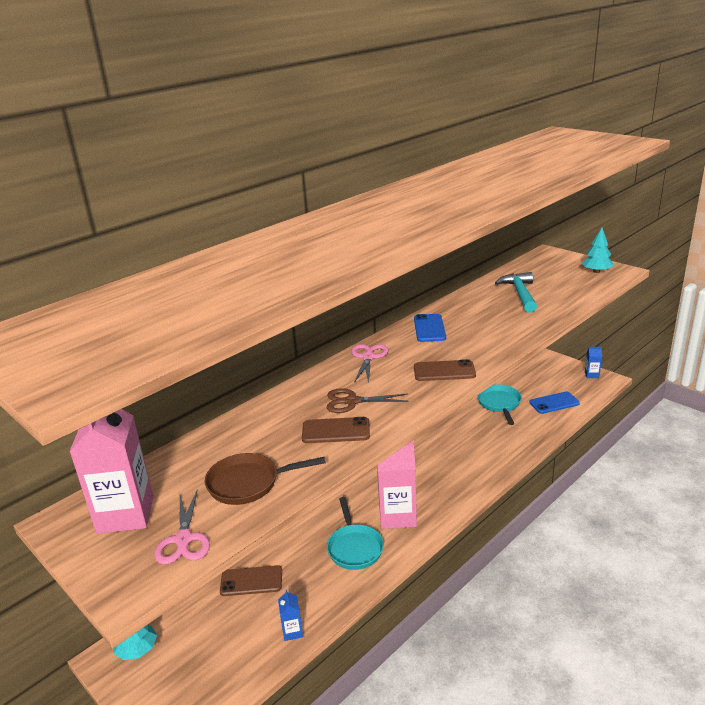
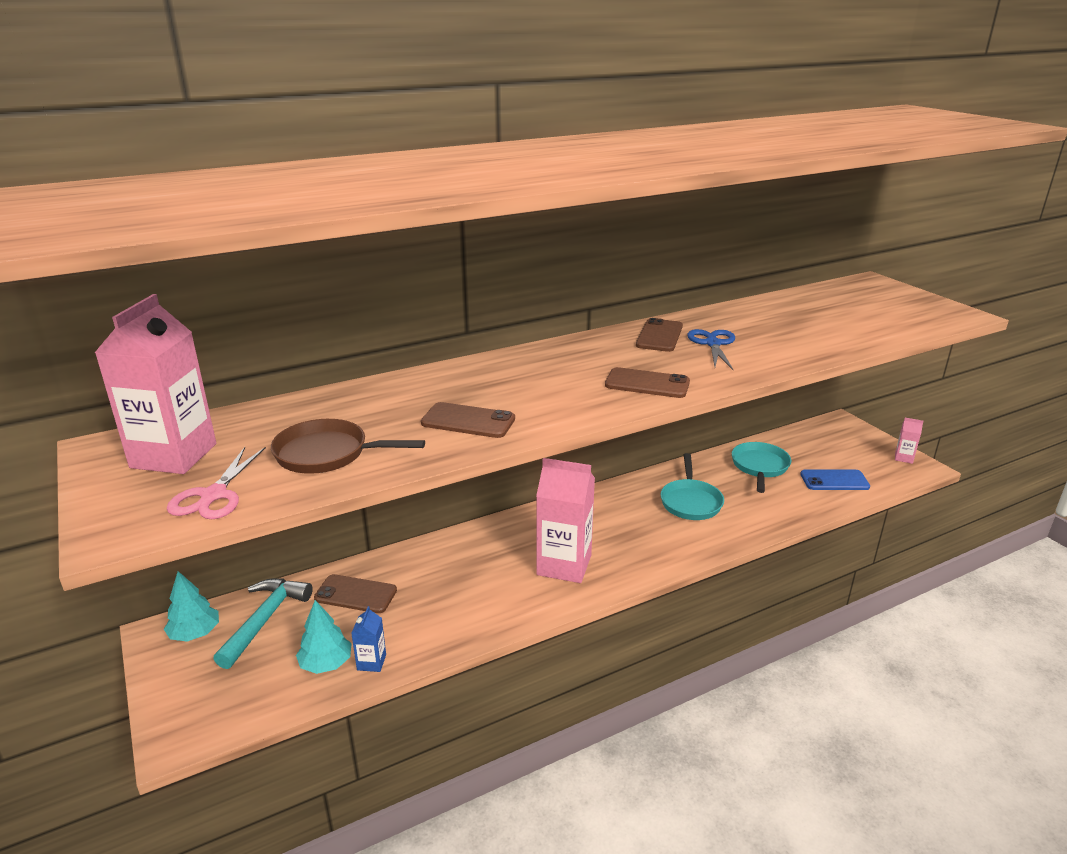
camera: 15 degrees right, 0 degrees up
(352, 401) = (510, 394): brown scissors -> none
(354, 548) = (493, 588): turquoise pan -> turquoise pan (690, 502)
(368, 357) = (562, 353): pink scissors -> none
(429, 328) = (659, 336): blue phone -> brown phone
(470, 328) = (713, 344): none -> blue scissors
(520, 294) = (804, 318): turquoise hammer -> turquoise hammer (265, 620)
(591, 375) = (903, 458): blue carton -> pink carton
(596, 271) = (928, 310): turquoise tree -> turquoise tree (326, 664)

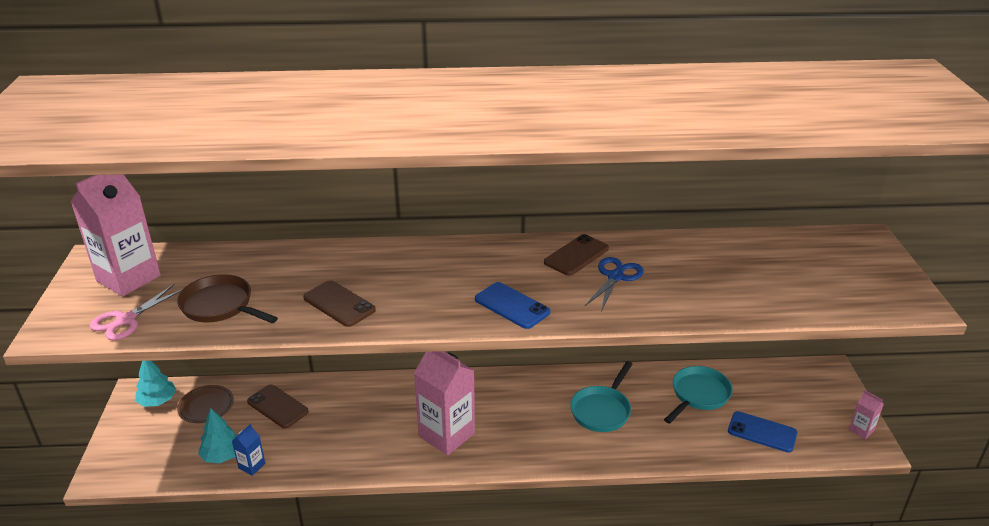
camera: 25 degrees right, 5 degrees up
(265, 620) = (206, 406): turquoise hammer -> brown plate
(647, 384) = (512, 306): brown phone -> blue phone

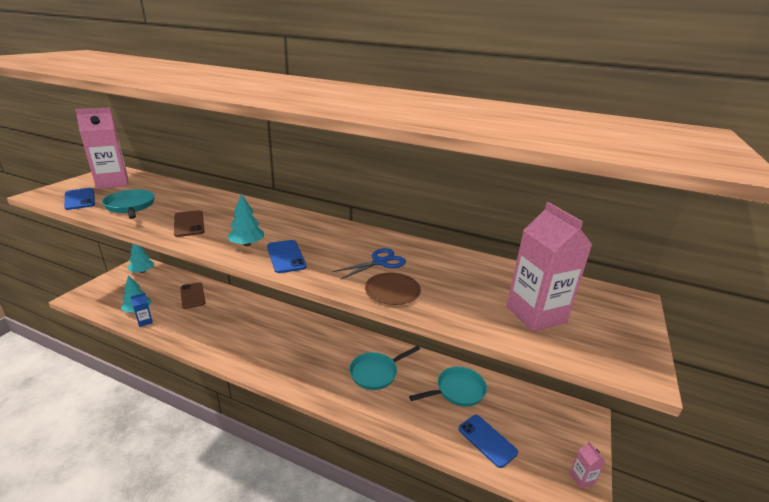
camera: 25 degrees right, 5 degrees down
(126, 320) = (80, 199): pink scissors -> blue phone
(206, 406) = (160, 282): brown plate -> brown plate (392, 291)
(220, 306) = (131, 206): brown pan -> turquoise pan
(446, 434) = (263, 347): pink carton -> pink carton (535, 314)
(448, 306) = (247, 244): none -> turquoise tree
(576, 255) = (368, 242): brown phone -> none

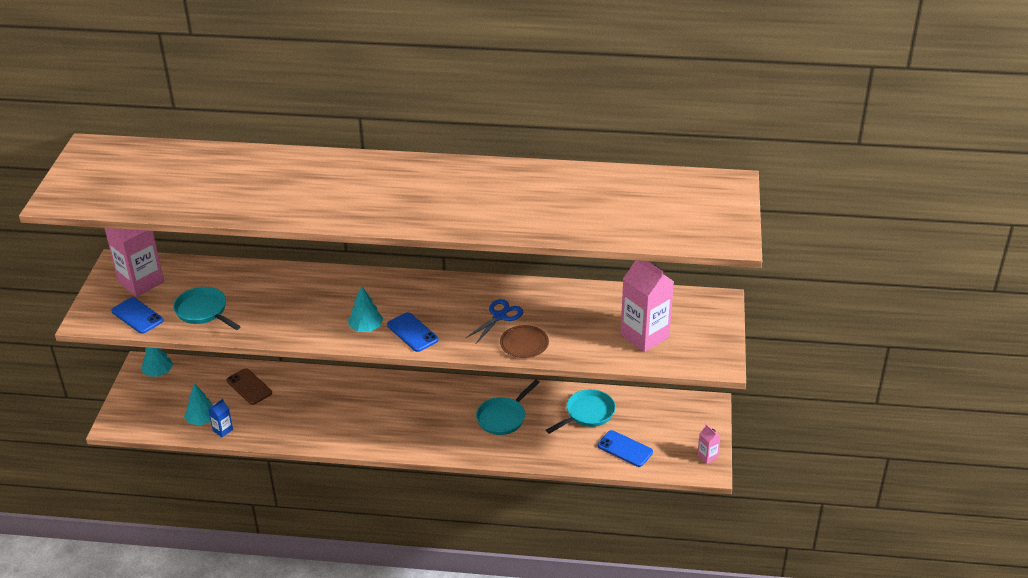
camera: 15 degrees left, 10 degrees up
(189, 224) = (288, 318): brown phone -> none

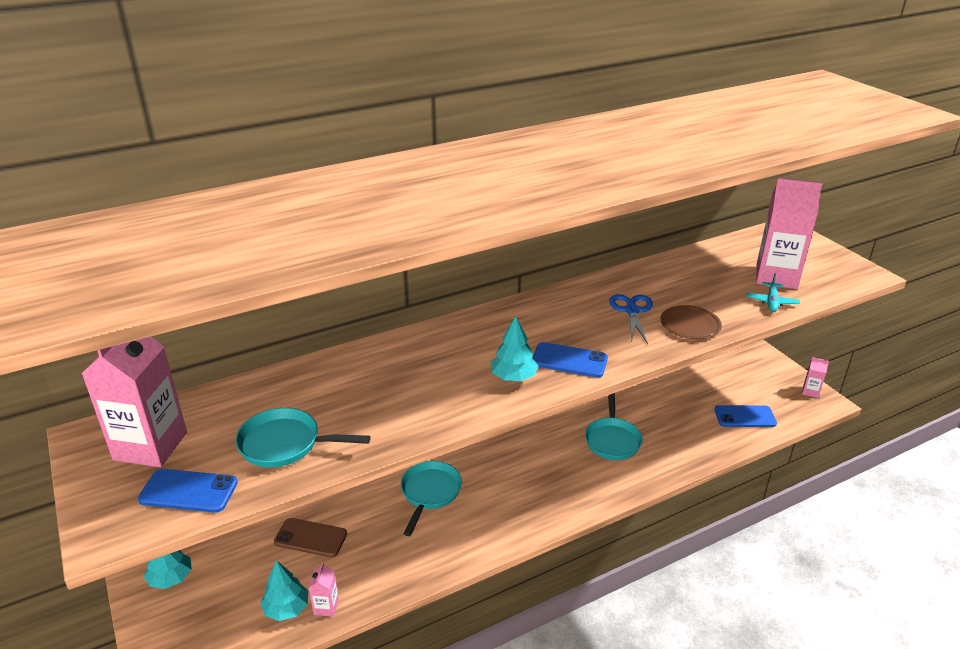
camera: 35 degrees left, 5 degrees down
(223, 430) = (326, 607): blue carton -> pink carton
(587, 414) = (677, 402): turquoise pan -> turquoise pan (430, 493)
(608, 353) = (771, 302): none -> turquoise plane

